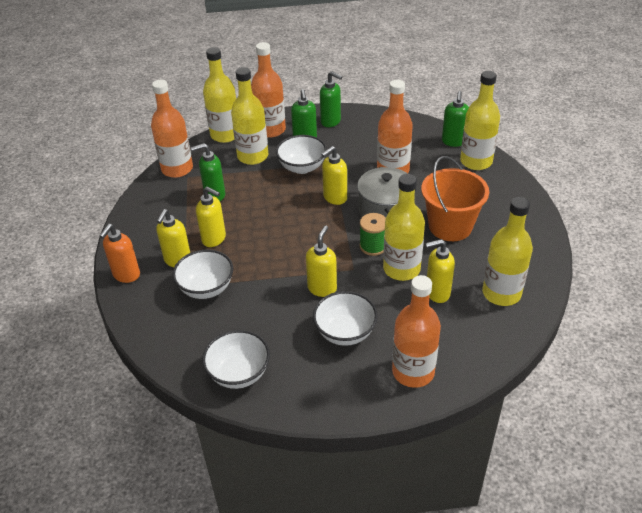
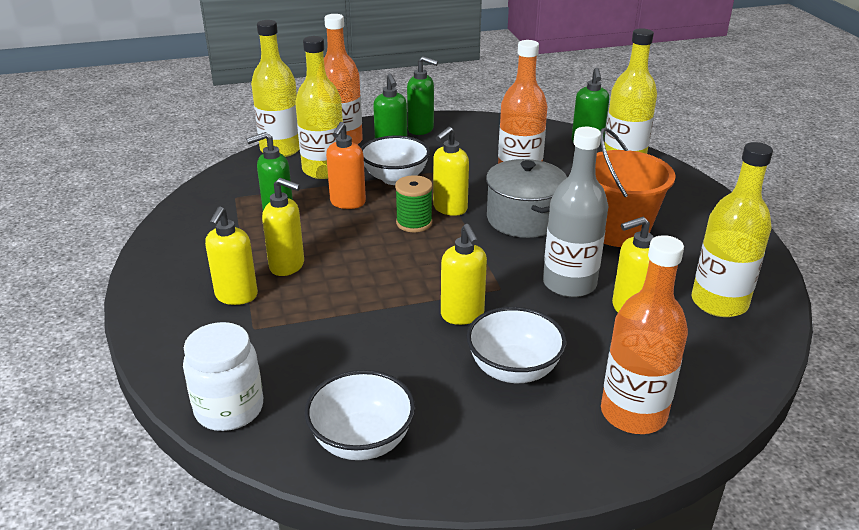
camera: 10 degrees left, 10 degrees down
(126, 275) = (158, 320): orange soap dispenser -> orange soap dispenser (347, 203)
(163, 344) = (229, 409): none -> white jar
(177, 169) = (219, 189): orange bottle -> none
(206, 288) = (287, 328): white bowl -> none
(322, 288) = (462, 315): yellow soap dispenser -> yellow soap dispenser turned 150 degrees clockwise
(373, 246) = (520, 260): green spool -> green spool (414, 223)
(401, 269) = (569, 283): yellow bottle -> grey bottle

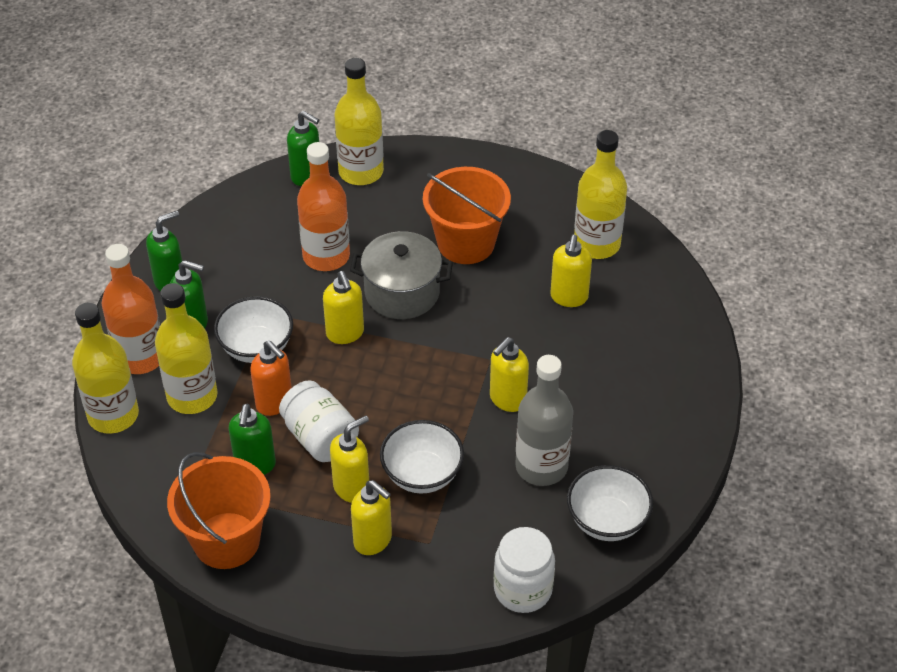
camera: 60 degrees left, 15 degrees up
(193, 228) = (226, 540): none -> orange bucket
(329, 233) = (320, 437): none -> white jar
(414, 223) = (349, 369): green spool -> none
(462, 315) = (507, 399): yellow soap dispenser -> yellow soap dispenser turned 120 degrees clockwise
(513, 369) = (590, 401): white bowl -> white bowl (422, 474)
(569, 283) = (514, 314): grey bottle -> grey bottle (541, 466)
(633, 413) = (673, 361): orange bottle -> none

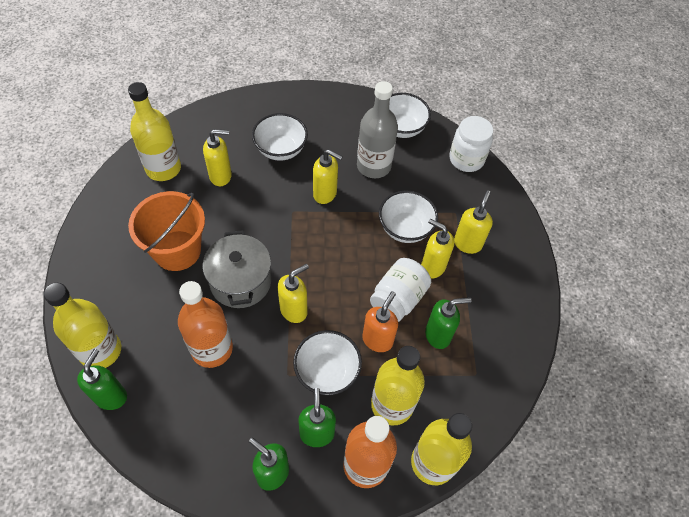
camera: 110 degrees left, 10 degrees up
(226, 540) = (507, 332): orange bucket -> none
(599, 366) = (280, 149): none -> white bowl

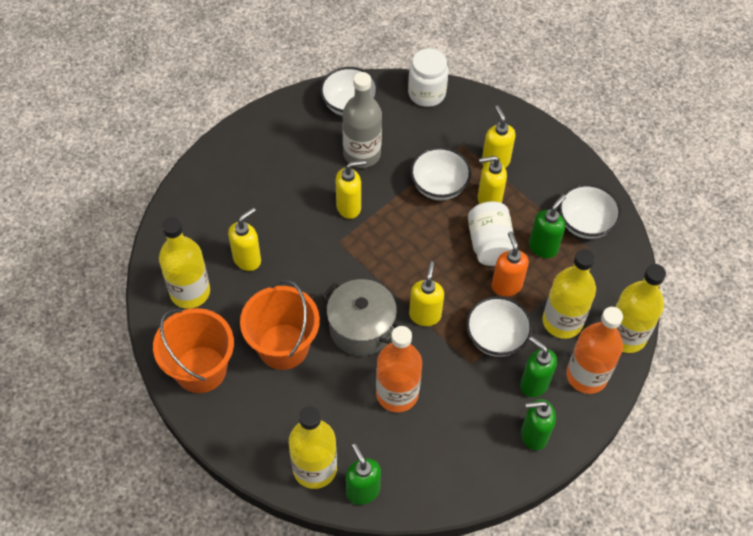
camera: 40 degrees left, 0 degrees up
(112, 222) = (201, 369): none -> orange bucket
(280, 149) = (271, 198): white bowl -> white bowl (585, 224)

